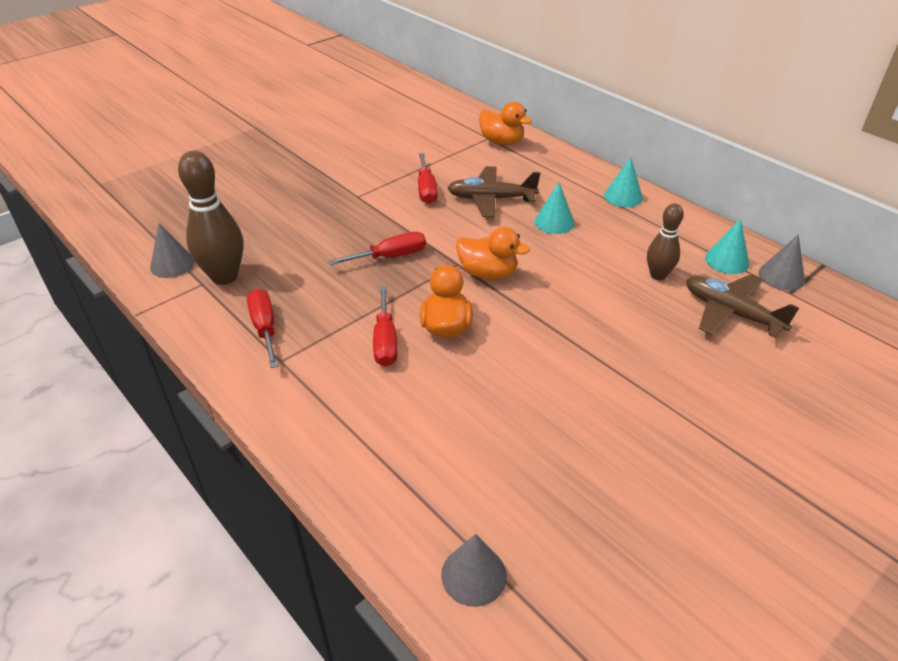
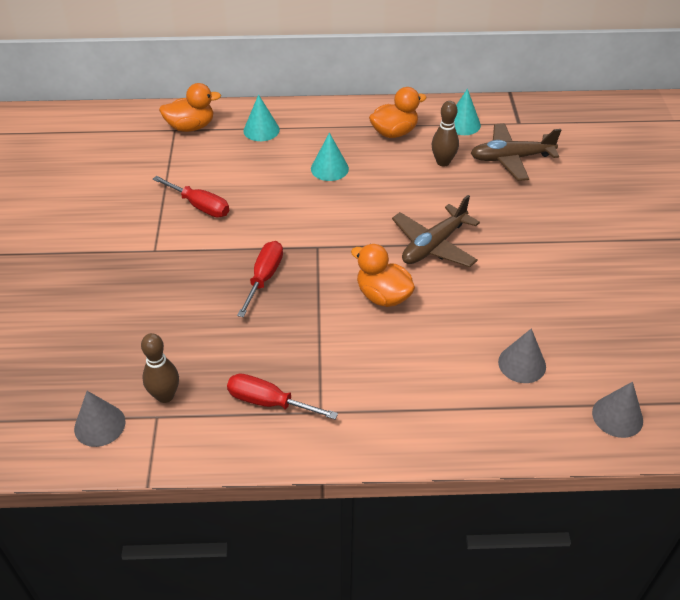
camera: 50 degrees left, 5 degrees up
(224, 276) = (165, 396): brown bowling pin -> brown bowling pin, size x0.60
(385, 341) = (363, 338): red screwdriver -> none
(488, 273) = (348, 238): orange duck -> orange duck (394, 132)
(491, 199) = (260, 180): brown plane -> brown plane (434, 245)
(623, 196) = (342, 118): turquoise cone -> turquoise cone (261, 130)
(781, 276) = (501, 115): grey cone -> grey cone (522, 364)

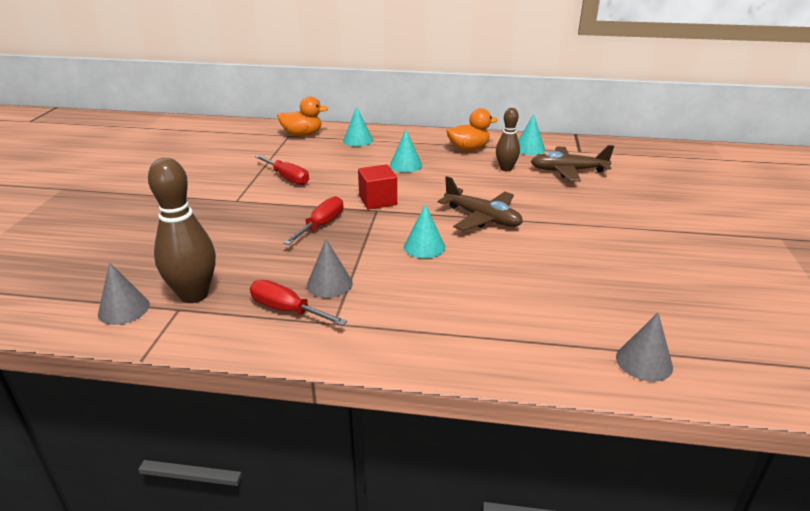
camera: 10 degrees right, 15 degrees down
(165, 396) = (194, 295): brown bowling pin -> brown bowling pin, size x1.66
(314, 231) = (378, 200): none -> red cube
(383, 296) = (424, 247): orange duck -> turquoise cone
(434, 245) = (482, 218): brown plane -> brown plane turned 105 degrees counterclockwise
(522, 364) = (547, 308): grey cone -> grey cone (329, 284)

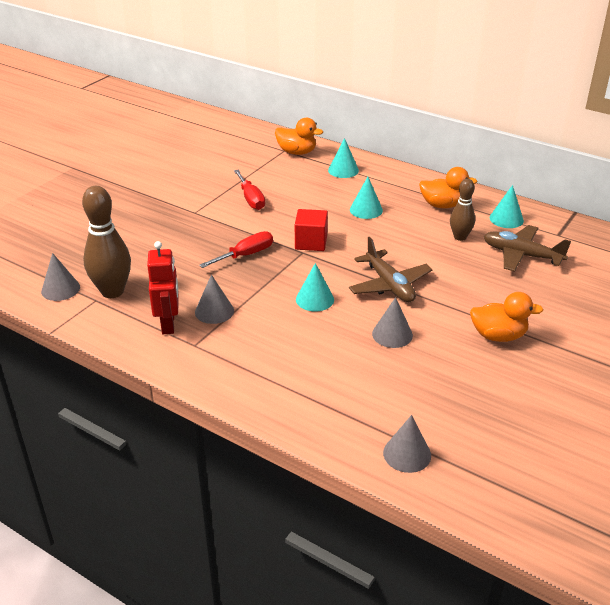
camera: 25 degrees right, 5 degrees up
(287, 310) = (168, 324): red screwdriver -> red robot
(524, 258) = (392, 334): none -> grey cone
(613, 235) = (498, 336): none -> orange duck

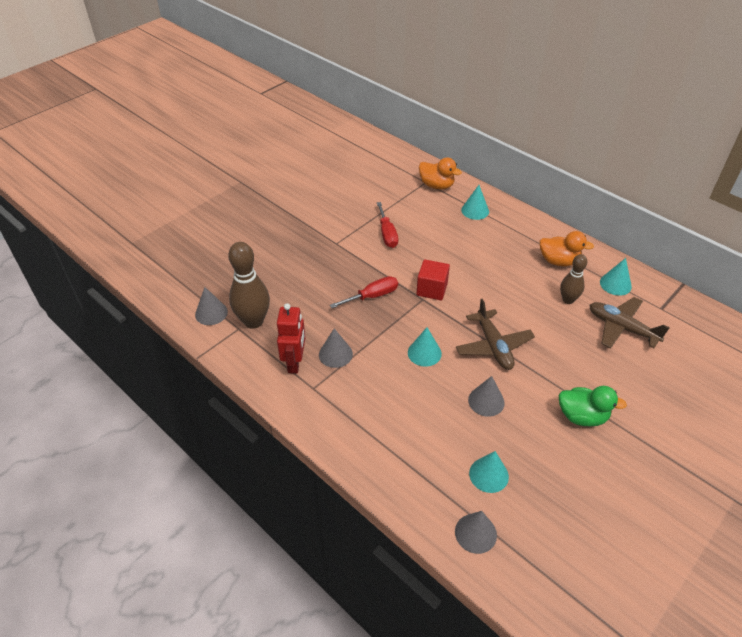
camera: 10 degrees right, 10 degrees up
(366, 210) = (487, 258): turquoise cone -> turquoise cone (488, 475)
(498, 336) = (582, 416): orange duck -> green duck

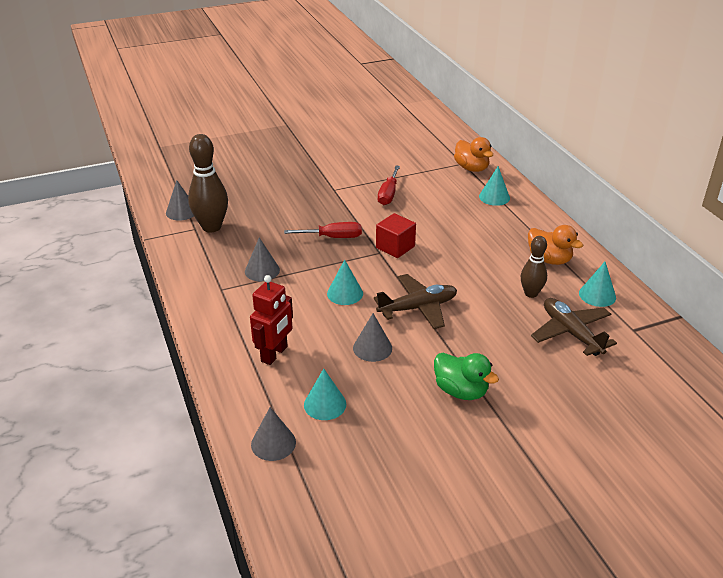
camera: 25 degrees right, 10 degrees down
(295, 362) = (221, 266): red robot -> red robot (274, 354)
(493, 346) = (418, 308): brown plane -> brown plane turned 120 degrees counterclockwise

